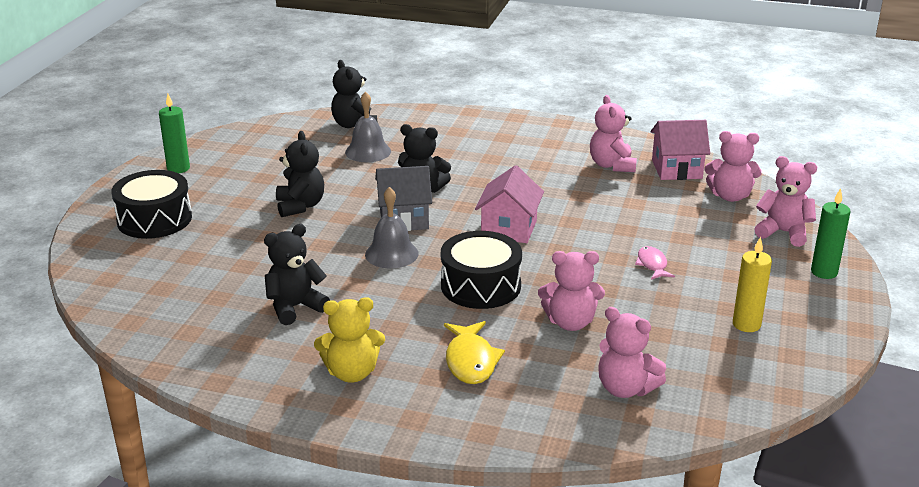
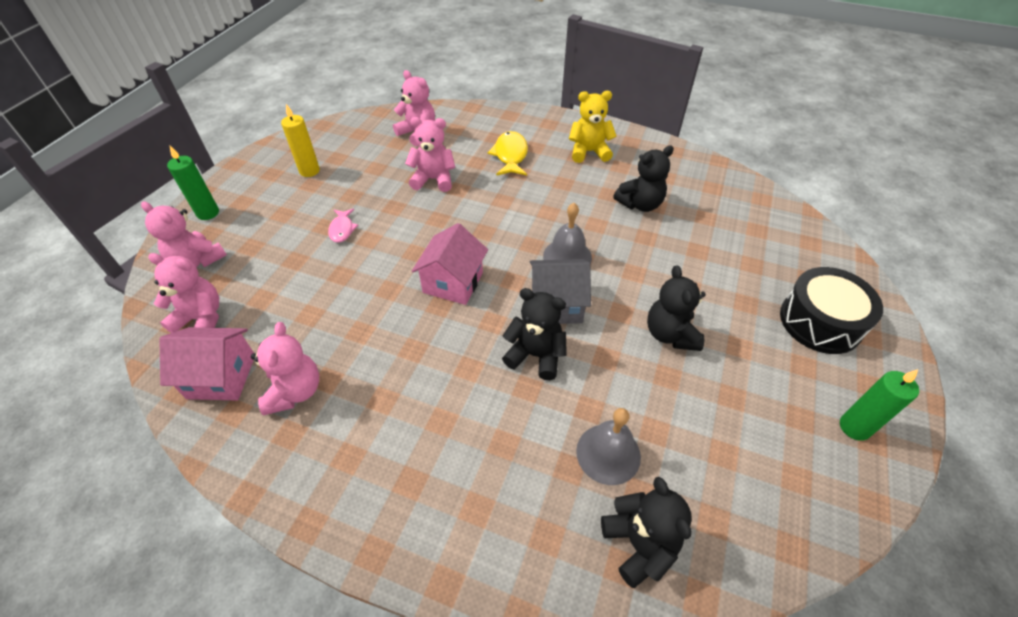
camera: 175 degrees left, 20 degrees up
(480, 286) = (493, 216): black drum -> none

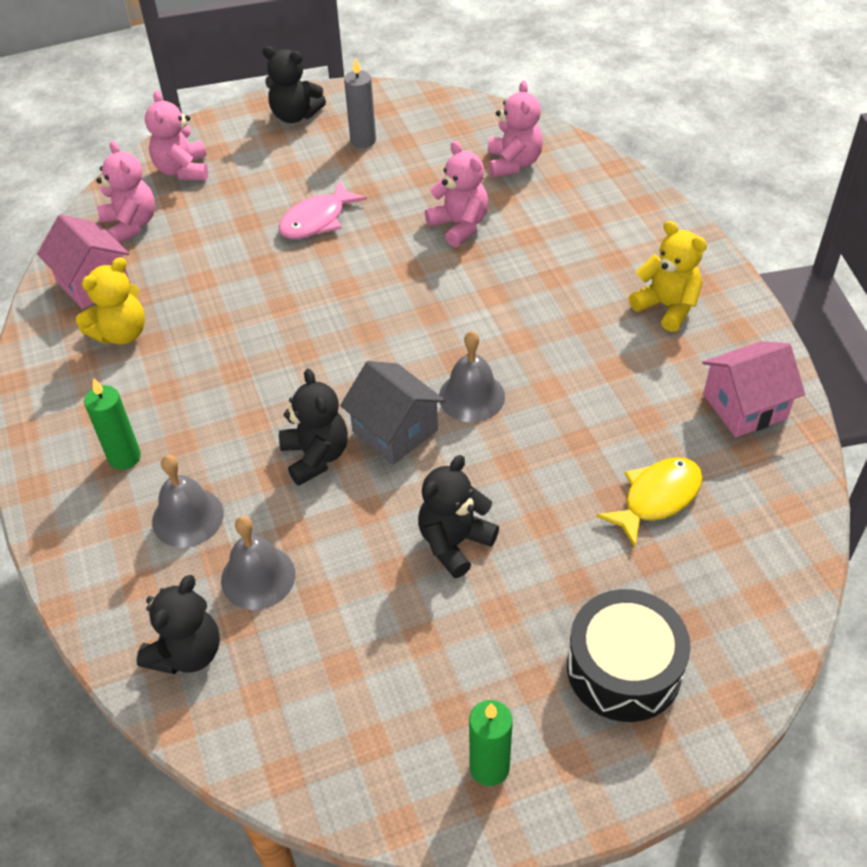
camera: 50 degrees right, 0 degrees up
(208, 213) = (238, 129): green candle -> green candle (124, 457)
(295, 391) = (121, 333): pink teddy bear -> yellow teddy bear
(309, 171) = (363, 140): yellow candle -> grey candle
(342, 229) = (317, 220): pink fish -> pink fish, size x1.60
(453, 282) = (339, 339): pink house -> pink house (744, 406)
(510, 155) = (573, 251): yellow fish -> yellow fish (657, 498)
(514, 462) = (188, 517): none -> grey bell
(640, 204) = (630, 404): black teddy bear -> black teddy bear (295, 115)

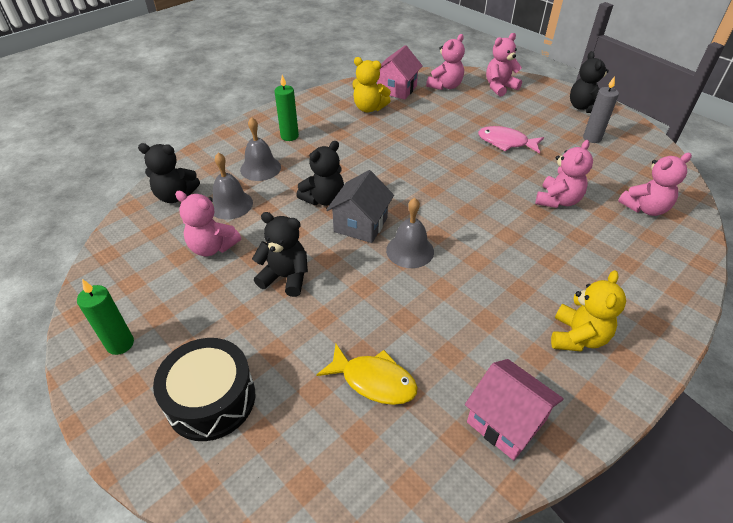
camera: 65 degrees right, 5 degrees down
(346, 620) = (212, 247): none -> pink teddy bear

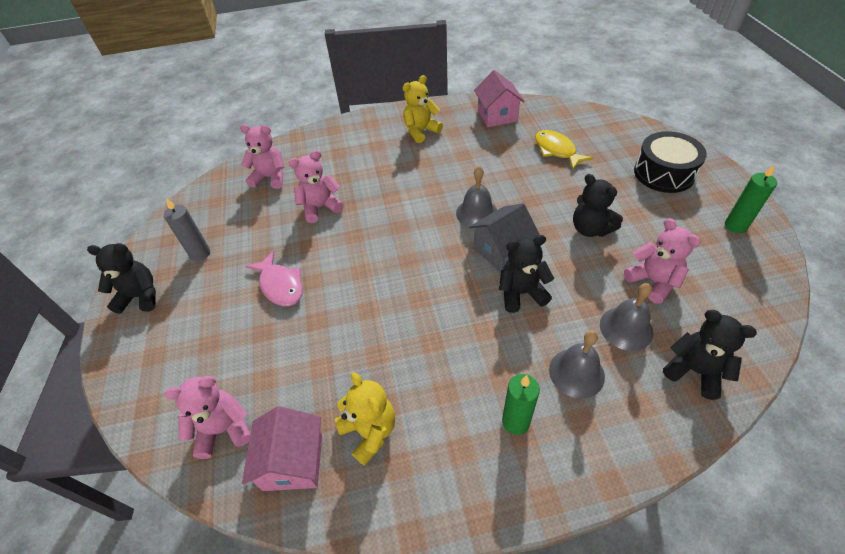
camera: 145 degrees left, 5 degrees up
(397, 89) = (293, 462): pink house -> pink house turned 60 degrees counterclockwise
(499, 87) = (166, 384): pink teddy bear -> none
(584, 108) = (140, 296): black teddy bear -> black teddy bear turned 120 degrees counterclockwise

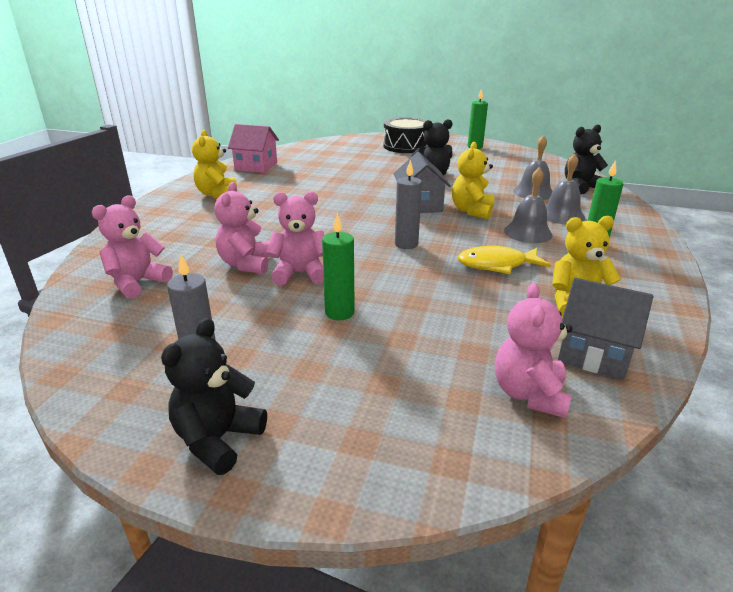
camera: 65 degrees left, 20 degrees down
(280, 285) = (339, 313): pink fish -> green candle
(293, 462) = (594, 353): pink house -> grey house
(410, 275) = (406, 244): none -> grey candle
(477, 213) = (364, 202): grey bell -> grey bell (528, 232)
(521, 293) = (472, 211): black teddy bear -> yellow teddy bear
(557, 150) = (335, 162): yellow fish -> yellow fish (497, 265)
(653, 282) = (500, 175): pink teddy bear -> pink teddy bear (300, 273)

